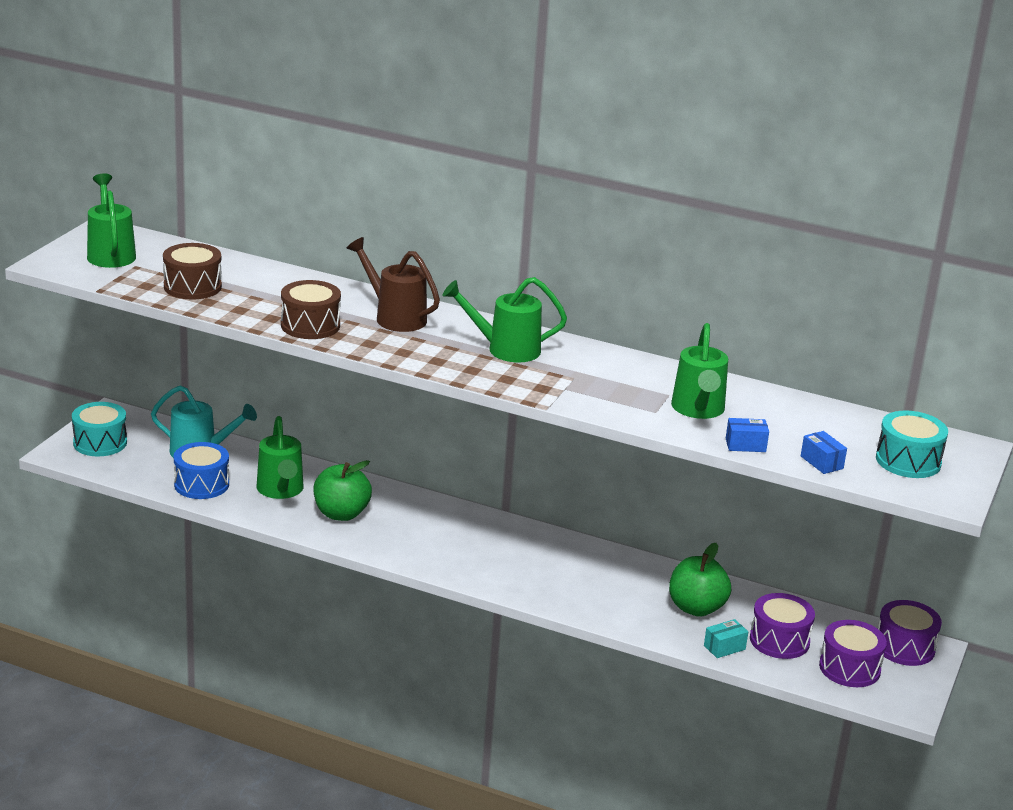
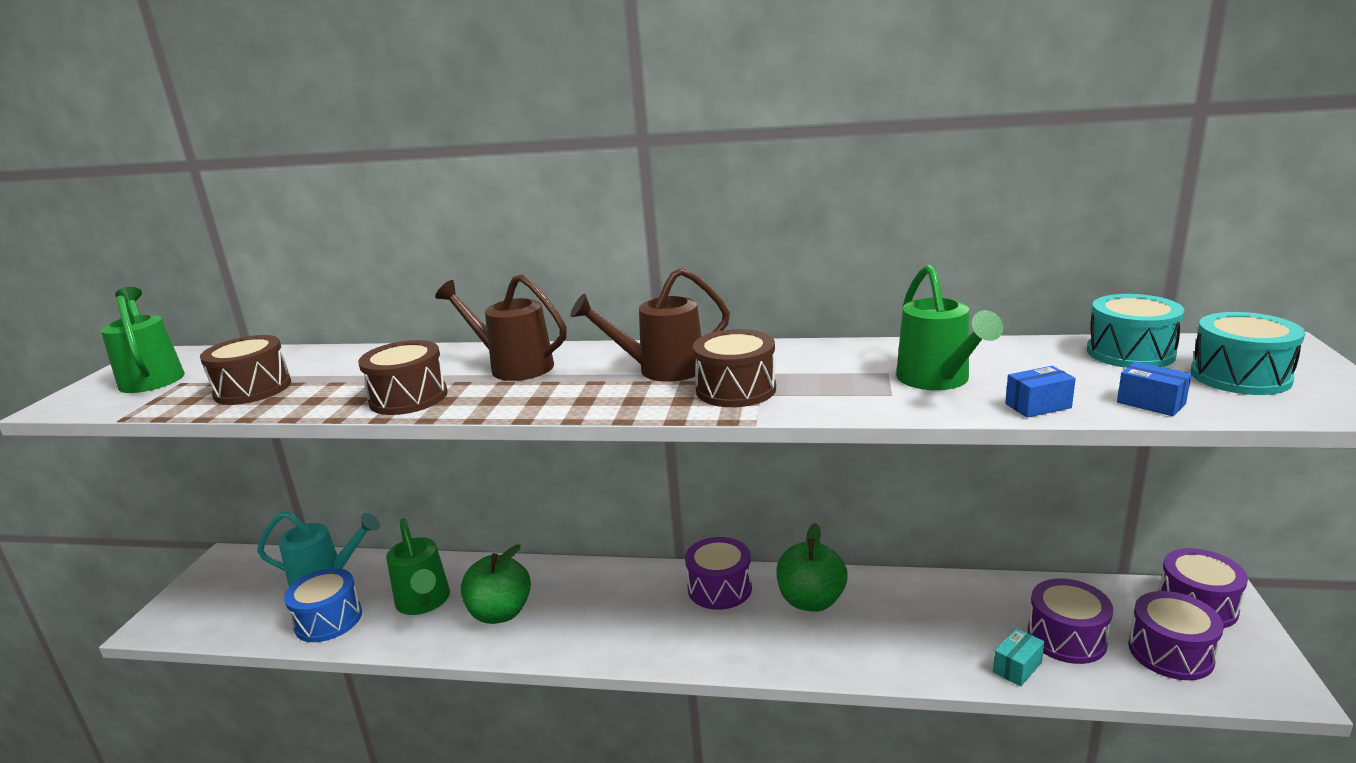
camera: 10 degrees left, 5 degrees down
(100, 443) = (205, 598): turquoise drum -> turquoise drum (1130, 353)
(505, 349) = (661, 370): green watering can -> brown watering can
(527, 541) = (719, 588): none -> purple drum
(550, 380) = (736, 389): none -> brown drum
(696, 608) = (948, 621): green apple -> green apple (811, 601)

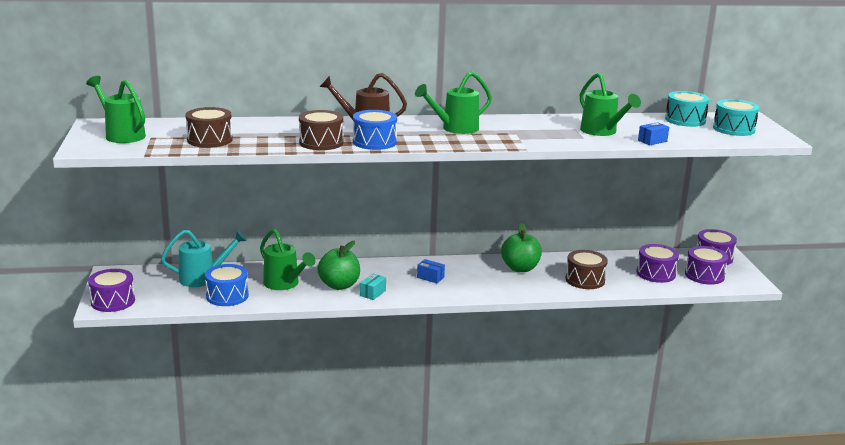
camera: 20 degrees left, 0 degrees up
(495, 398) = (374, 142): none -> blue drum
(661, 370) = (455, 128): brown watering can -> green watering can
(719, 588) = (465, 266): purple drum -> purple drum (113, 301)
(736, 389) = (504, 136): brown drum -> brown drum (585, 280)
(1017, 667) = (635, 286): turquoise box -> turquoise box (373, 293)
(1151, 403) = (699, 139): blue box -> blue box (430, 277)

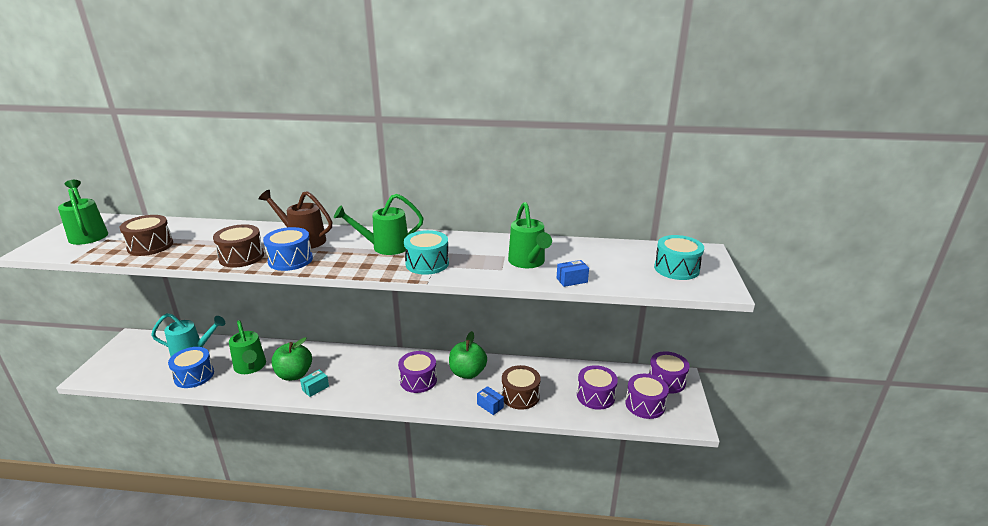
camera: 15 degrees right, 5 degrees up
(113, 301) = (102, 370): purple drum -> purple drum (418, 380)
(430, 277) = (379, 374): blue box -> blue box (490, 406)
(685, 120) = (631, 251): turquoise drum -> turquoise drum (427, 263)

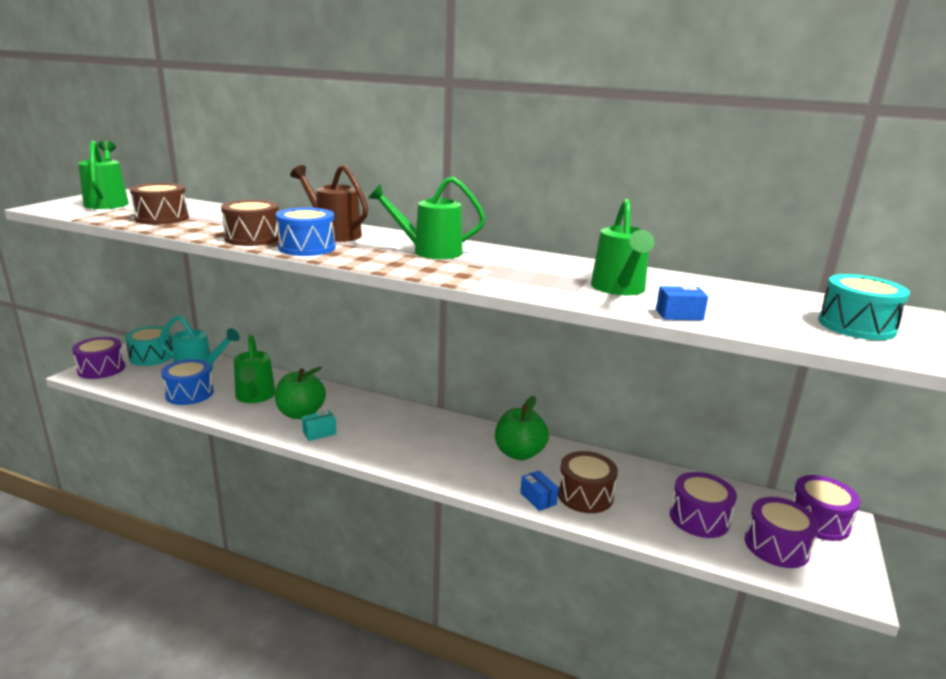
camera: 15 degrees right, 5 degrees down
(418, 380) = (451, 449): purple drum -> purple drum (101, 369)
(427, 263) = (476, 272): turquoise drum -> turquoise drum (151, 357)

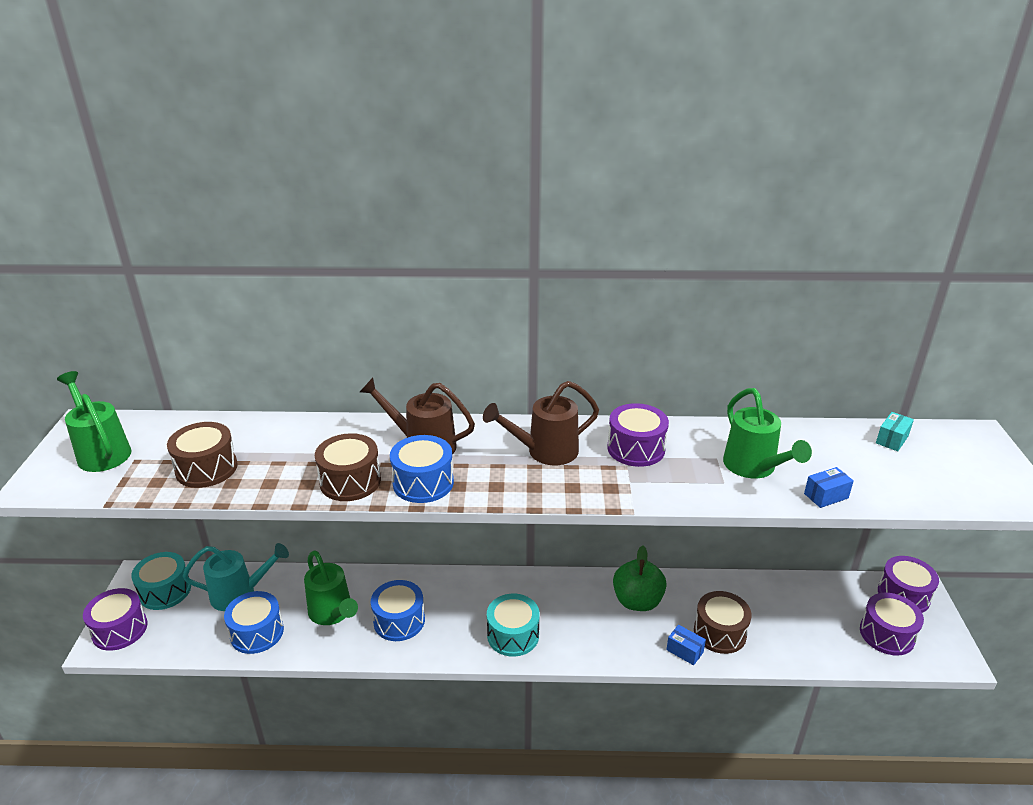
camera: 20 degrees left, 10 degrees up
(301, 414) = (399, 621): green apple -> blue drum
(319, 433) = (437, 640): turquoise box -> turquoise box (892, 439)
(430, 251) = (545, 451): green watering can -> brown watering can
(699, 518) = (819, 625): purple drum -> purple drum (636, 448)
(856, 326) = (954, 467): turquoise drum -> turquoise drum (513, 635)

